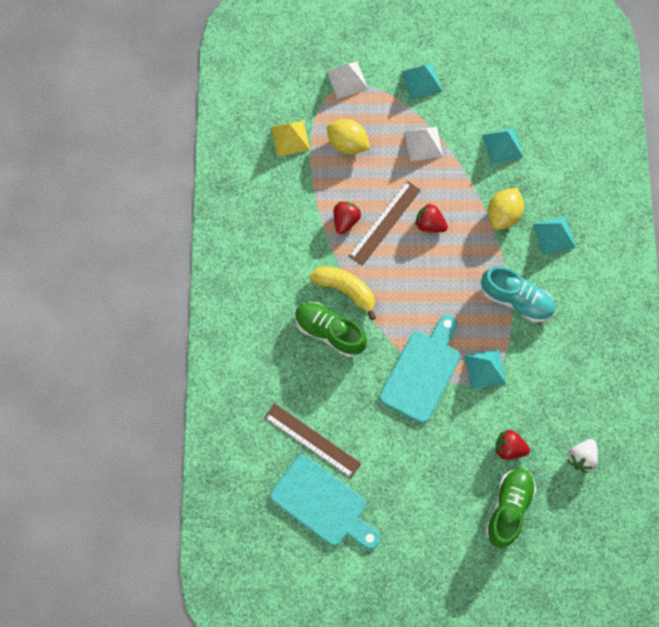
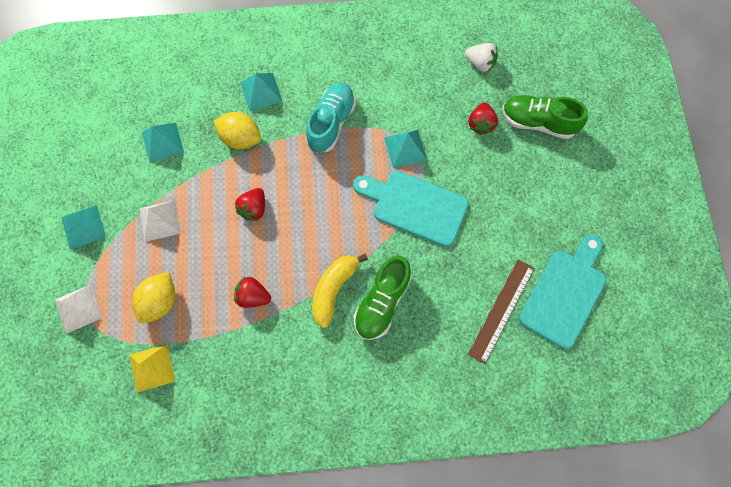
camera: 95 degrees left, 0 degrees up
(385, 223) = (254, 254): brown ruler -> none

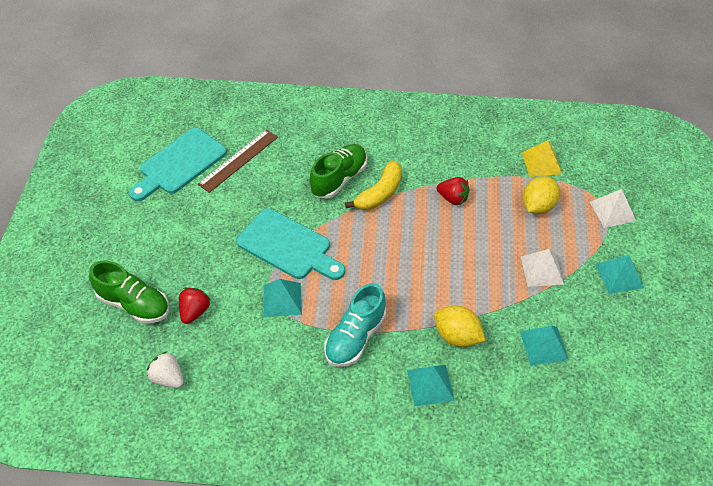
camera: 170 degrees left, 20 degrees down
(253, 209) = (447, 267): red strawberry -> none

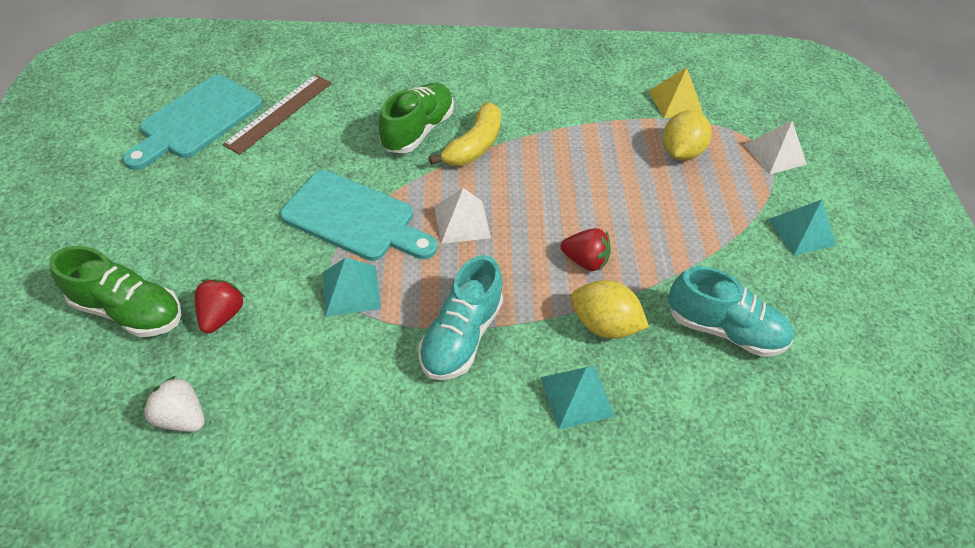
camera: 10 degrees left, 0 degrees up
(453, 198) = (570, 148): red strawberry -> red strawberry (585, 261)
(542, 270) = (701, 230): white pyramid -> white pyramid (462, 221)
(544, 345) = (724, 329): turquoise pyramid -> turquoise shoe

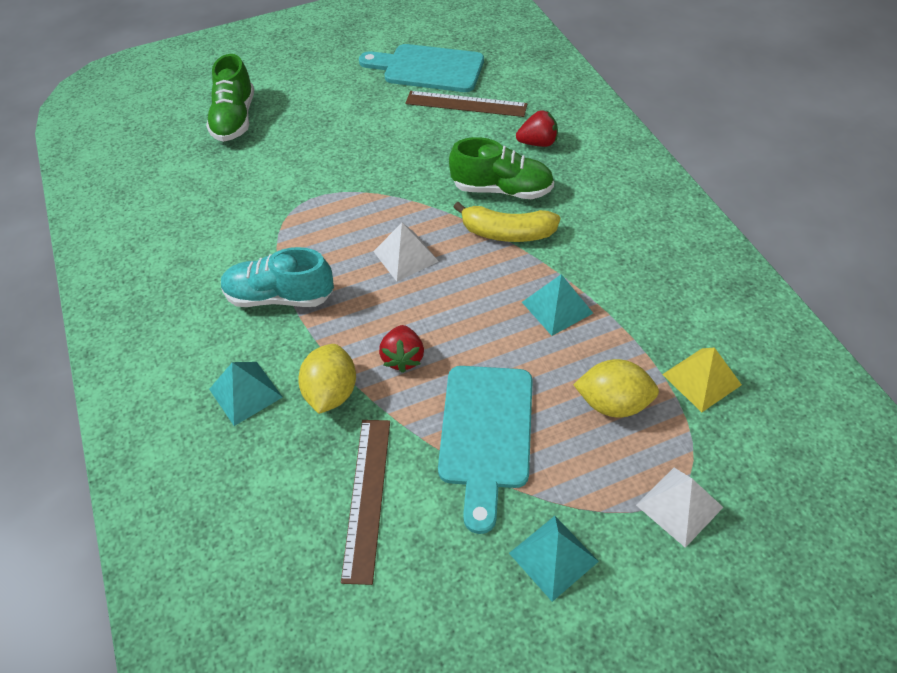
camera: 75 degrees right, 0 degrees up
(181, 417) = (160, 179): white strawberry -> none
(222, 315) = (247, 161): red strawberry -> red strawberry (538, 143)
(351, 290) = (298, 216): turquoise pyramid -> turquoise pyramid (557, 307)
(355, 218) = (373, 191): turquoise cutting board -> turquoise cutting board (486, 434)
(724, 329) = (367, 497): turquoise shoe -> brown ruler

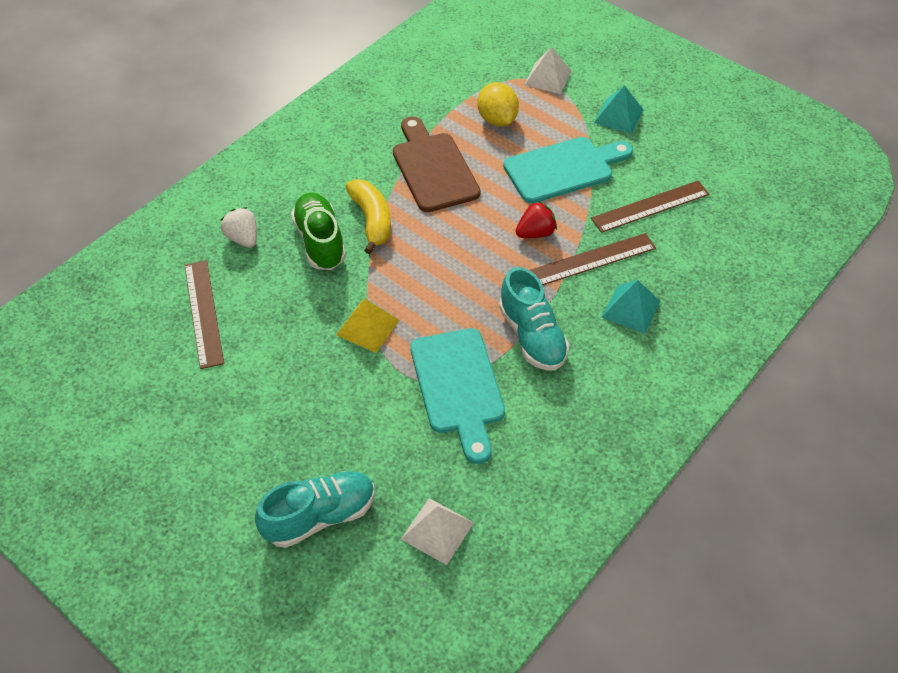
camera: 120 degrees left, 0 degrees up
(235, 119) = (320, 516): green shoe -> turquoise shoe
(331, 392) = (593, 259): yellow lemon -> brown ruler
(406, 256) = (436, 273): white pyramid -> white pyramid (437, 530)
(428, 68) = (150, 371): turquoise cutting board -> turquoise cutting board (458, 387)
(538, 143) = (243, 238): red strawberry -> white strawberry
(557, 307) = (433, 168): turquoise pyramid -> brown cutting board
(701, 379) = (450, 87): yellow pyramid -> yellow pyramid (368, 327)

